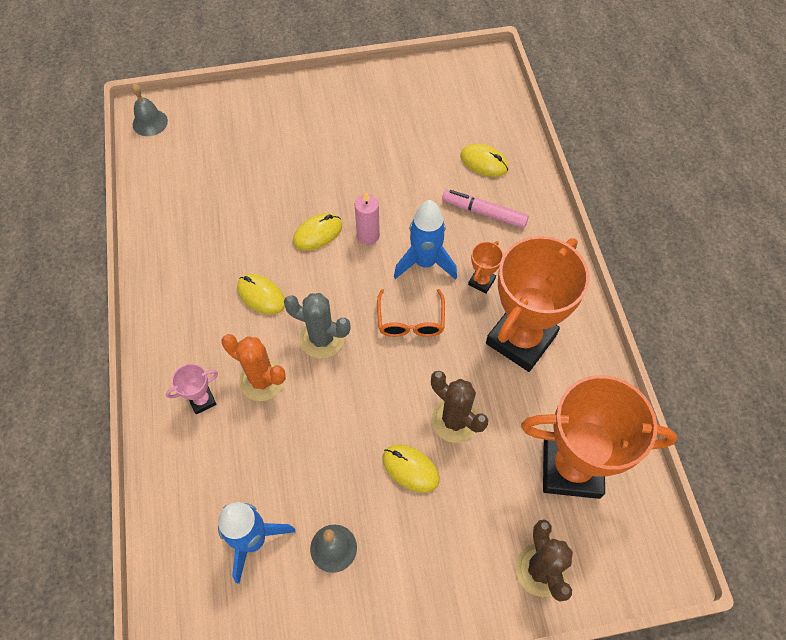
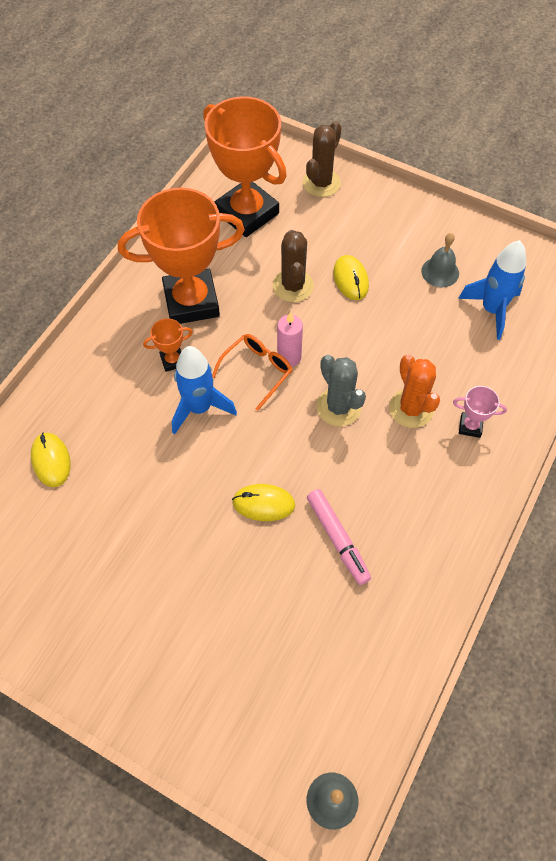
camera: 140 degrees left, 0 degrees up
(261, 295) = (360, 480): yellow mouse -> none
(368, 235) = (222, 468): pink candle -> pink candle (289, 357)
(484, 212) = (106, 414): pink marker -> pink marker (337, 539)

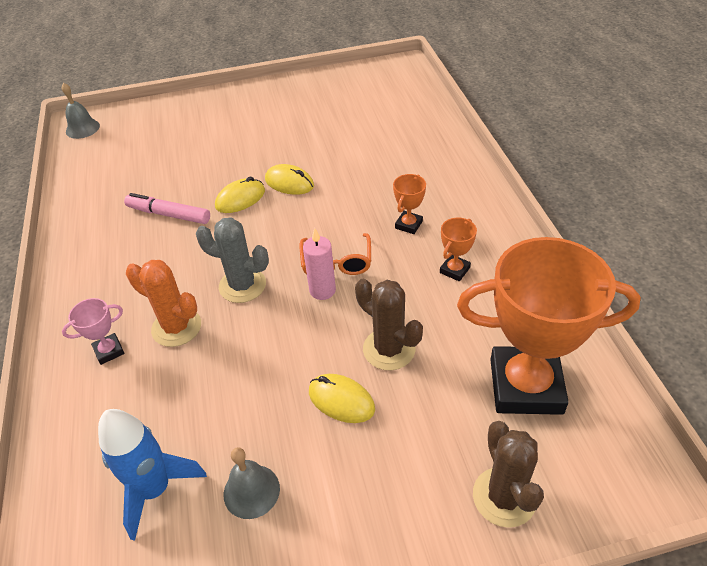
camera: 140 degrees right, 15 degrees down
(51, 460) = (403, 133): yellow mouse -> yellow mouse (289, 183)
(191, 302) = (454, 270): orange trophy -> orange trophy, size x0.41
(199, 408) = (349, 214): blue rocket -> none

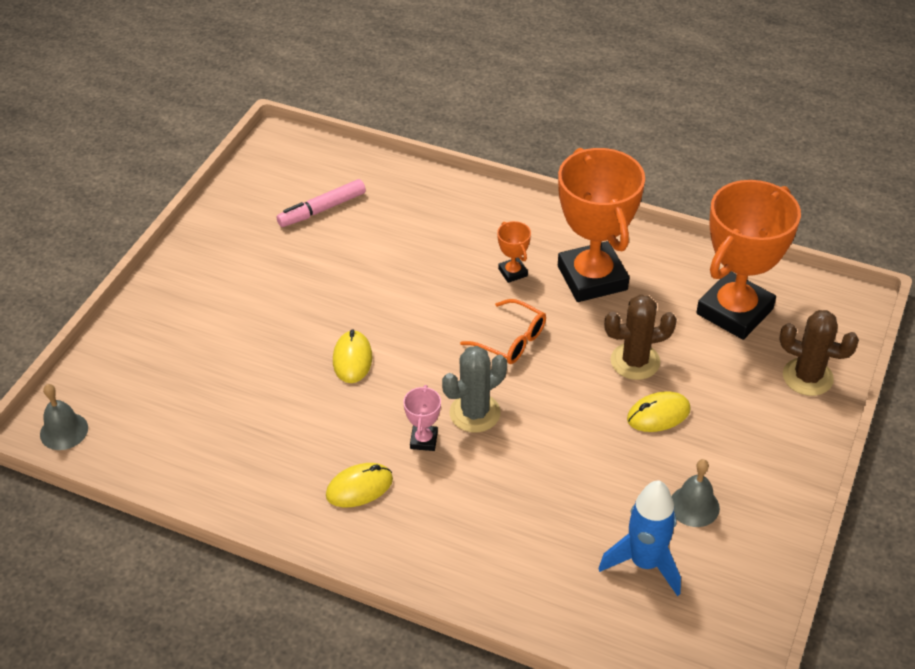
camera: 55 degrees left, 0 degrees up
(109, 351) = (465, 538): pink trophy -> pink trophy (424, 440)
(169, 214) = (316, 421): pink marker -> pink marker (322, 209)
(176, 327) = (482, 480): orange cactus -> none
(289, 183) = (369, 315): yellow mouse -> yellow mouse (359, 488)
(322, 290) = (534, 366): pink candle -> none
(454, 270) = (592, 278): orange trophy -> orange trophy, size x2.45

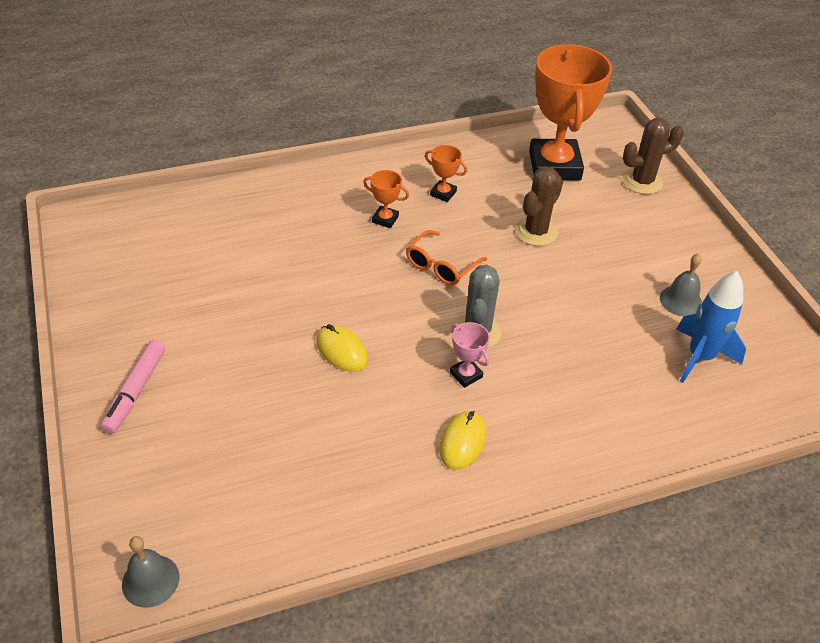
camera: 45 degrees left, 0 degrees up
(322, 209) = (180, 253): pink marker -> pink marker (135, 391)
(511, 340) = (441, 266): orange glasses -> orange glasses turned 135 degrees clockwise
(592, 278) = (443, 193): orange trophy -> orange trophy, size x0.41
(658, 414) = (591, 257): yellow mouse -> none

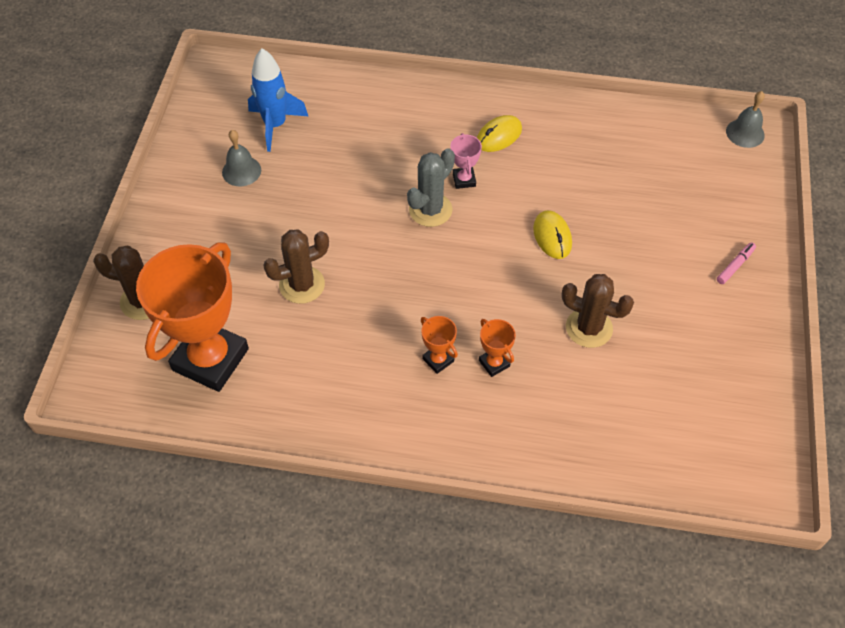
camera: 150 degrees left, 10 degrees up
(135, 391) = (735, 266): pink marker -> pink marker, size x0.61
(268, 283) = (589, 328): none -> brown cactus
(441, 266) = (418, 283): orange glasses -> none
(443, 193) = (357, 370): orange trophy -> orange trophy (494, 363)

